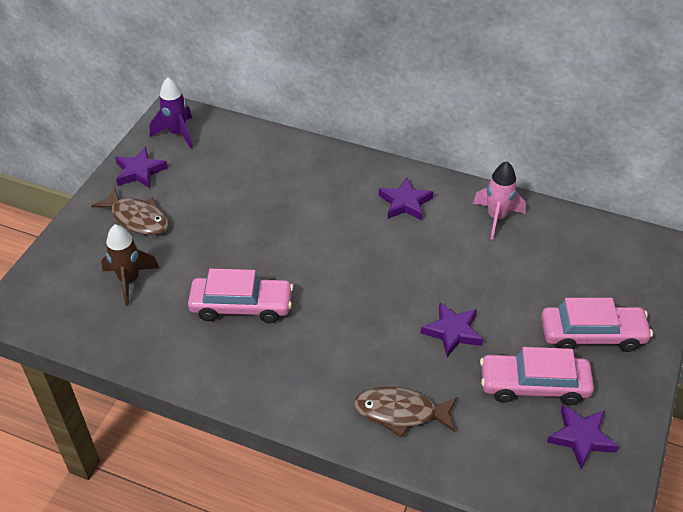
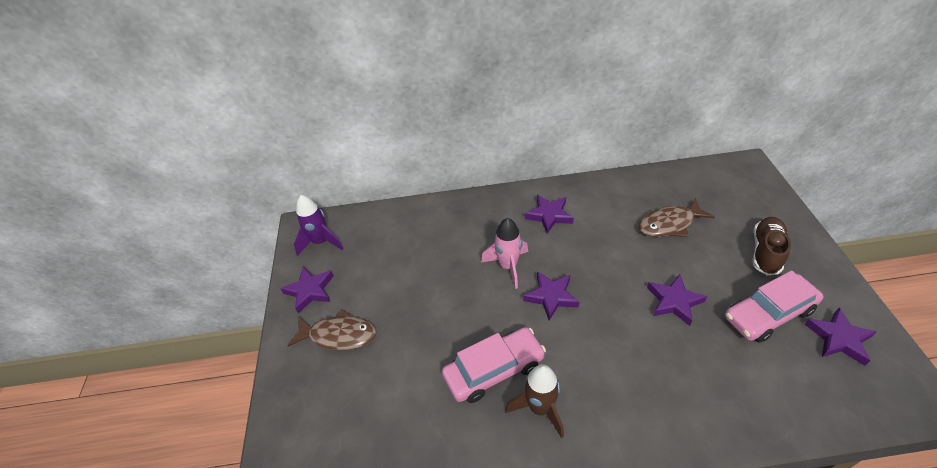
camera: 25 degrees left, 0 degrees up
(130, 280) = (374, 400): brown rocket -> brown rocket (539, 408)
(342, 273) = (551, 297): none -> purple star
(400, 412) = (700, 395): brown fish -> brown fish (669, 224)
(496, 218) = (622, 196): pink rocket -> pink rocket (508, 266)
(592, 335) = (765, 252): pink car -> brown shoe

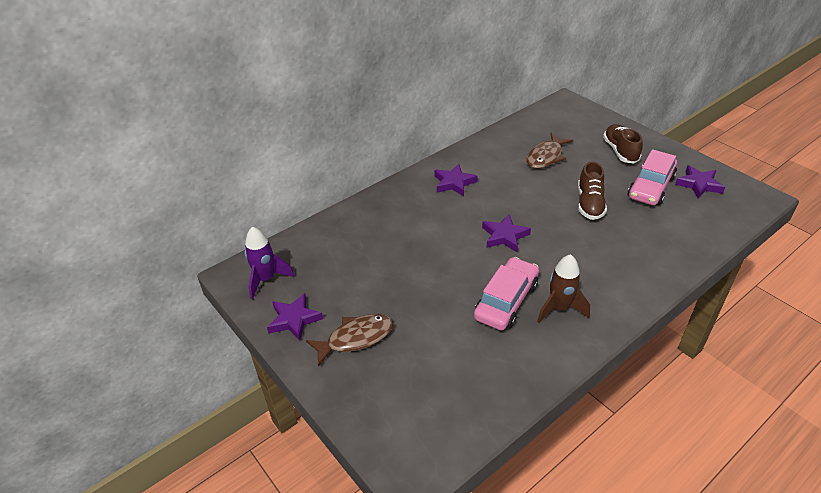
camera: 35 degrees left, 5 degrees down
(508, 266) = (454, 230): pink rocket -> none
(674, 301) = (589, 204): purple star -> brown shoe

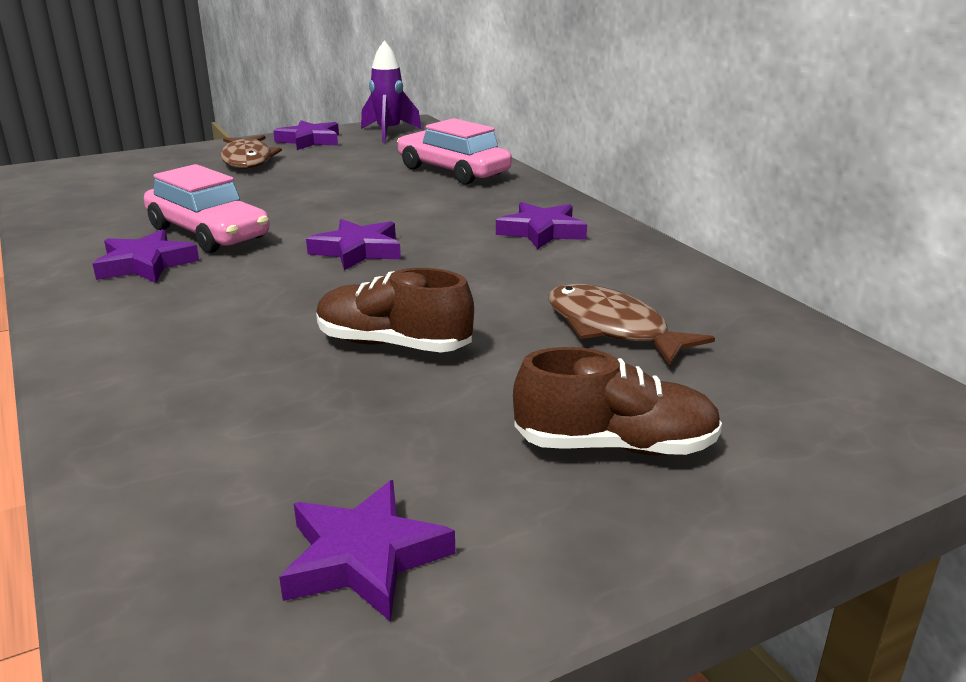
camera: 100 degrees right, 15 degrees down
(559, 308) = (146, 264): brown rocket -> purple star
(651, 187) = (406, 450): pink car -> pink car (453, 171)

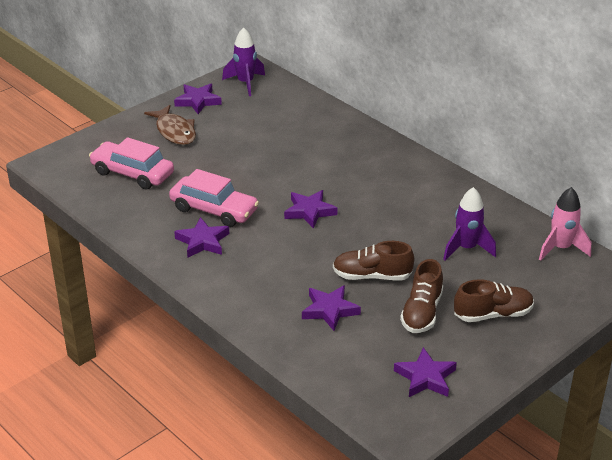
camera: 15 degrees left, 10 degrees up
(451, 418) = (422, 312): none -> brown shoe
(453, 171) = (316, 125): pink car -> pink car (132, 173)
(541, 231) = (400, 179): purple star -> purple star (329, 310)
(612, 328) = (466, 248): brown fish -> purple rocket
(818, 353) = (561, 248): none -> pink rocket

